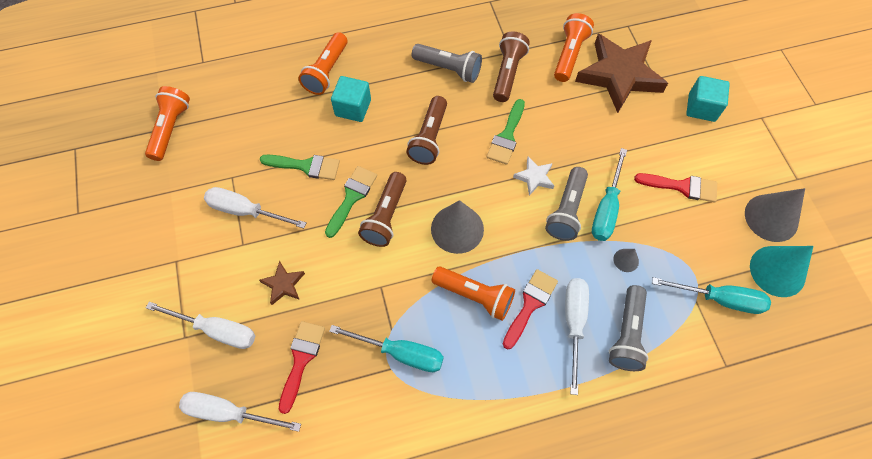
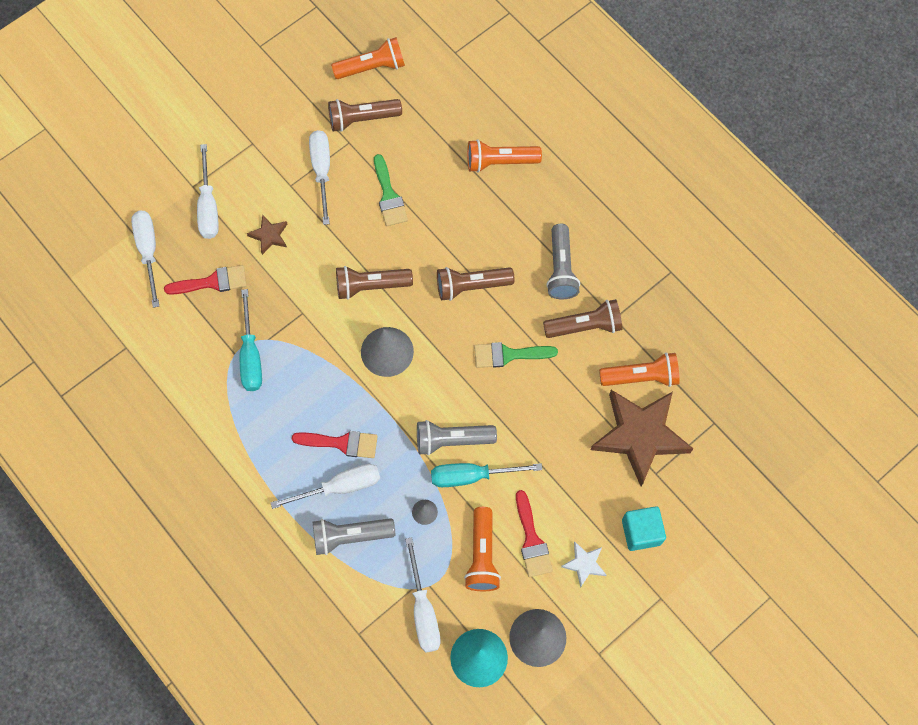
camera: 65 degrees right, 5 degrees up
(216, 157) = (362, 119): none -> brown flashlight
(352, 197) = (376, 249): green brush -> none
(353, 108) = (470, 205): turquoise cube -> none
(475, 296) = (328, 393): orange flashlight -> orange flashlight (482, 555)
(534, 177) = (474, 398): white star -> white star (584, 564)
(719, 299) = (423, 610): turquoise screwdriver -> white screwdriver

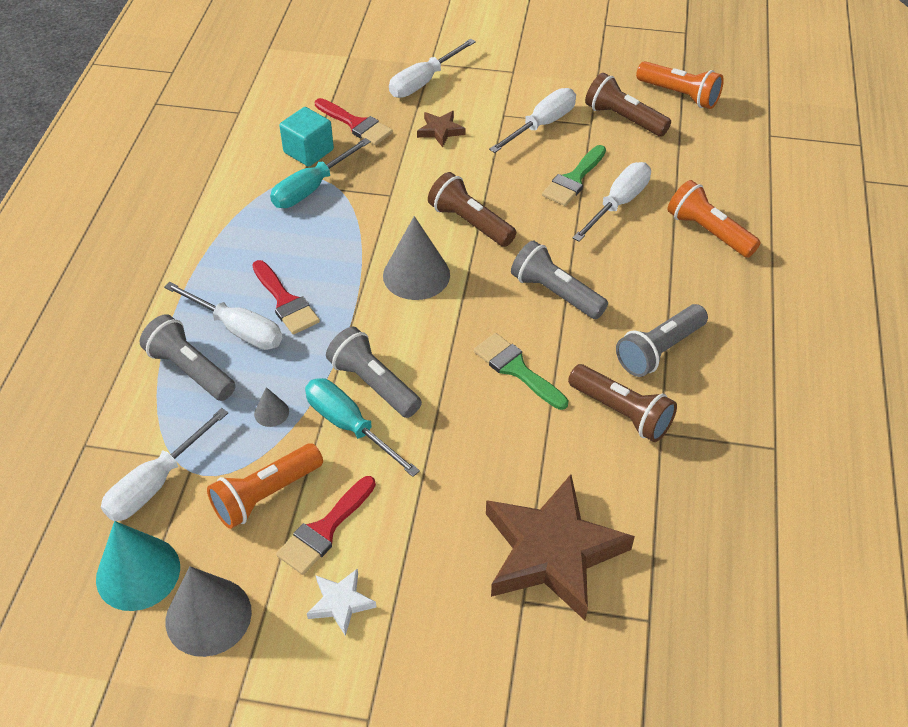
camera: 50 degrees right, 20 degrees down
(148, 251) = (341, 74): white screwdriver -> white screwdriver (618, 203)
(471, 286) = (555, 293): brown flashlight -> grey flashlight
(641, 377) = (623, 504): orange flashlight -> none
(641, 532) = (434, 636): turquoise cube -> turquoise cube (308, 151)

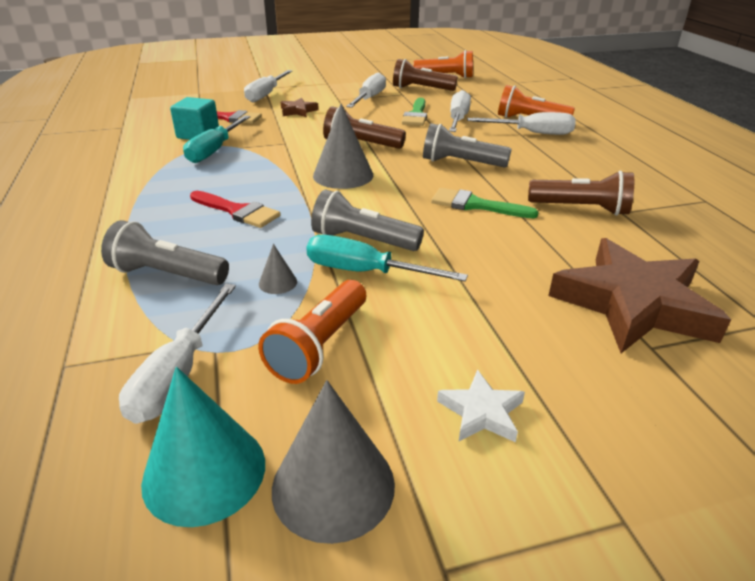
camera: 25 degrees left, 15 degrees down
(237, 329) = (201, 237): white screwdriver -> white screwdriver (532, 133)
(324, 530) = (407, 354): red brush -> none
(659, 350) = (566, 173): grey flashlight -> none

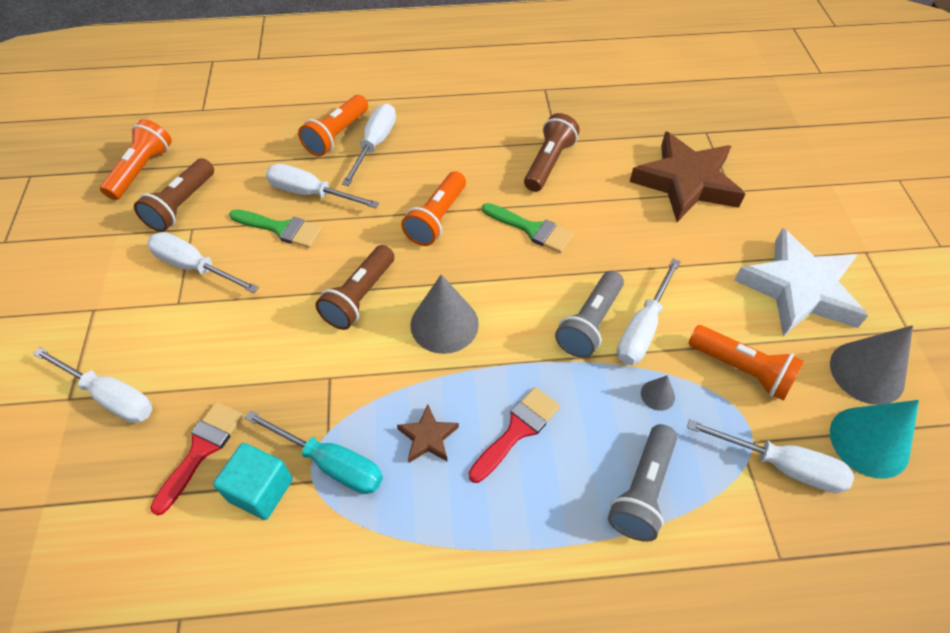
camera: 80 degrees left, 20 degrees up
(298, 111) = (210, 356): brown star -> brown star (428, 437)
(365, 272) = (643, 328): turquoise screwdriver -> white screwdriver
(461, 163) = (437, 218): grey flashlight -> orange flashlight
(475, 205) = (532, 229): green brush -> green brush turned 90 degrees counterclockwise
(481, 412) = (799, 289): white star -> white star, size x2.27

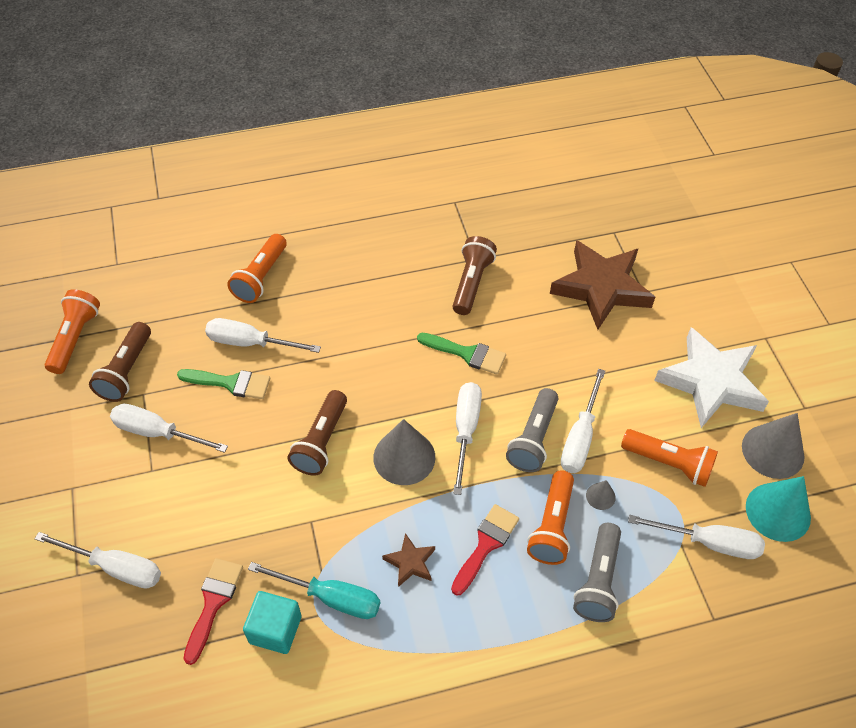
camera: 10 degrees left, 0 degrees up
(375, 144) = (300, 283): white screwdriver -> white screwdriver (465, 430)
(437, 218) = (376, 354): orange flashlight -> orange flashlight (552, 526)

